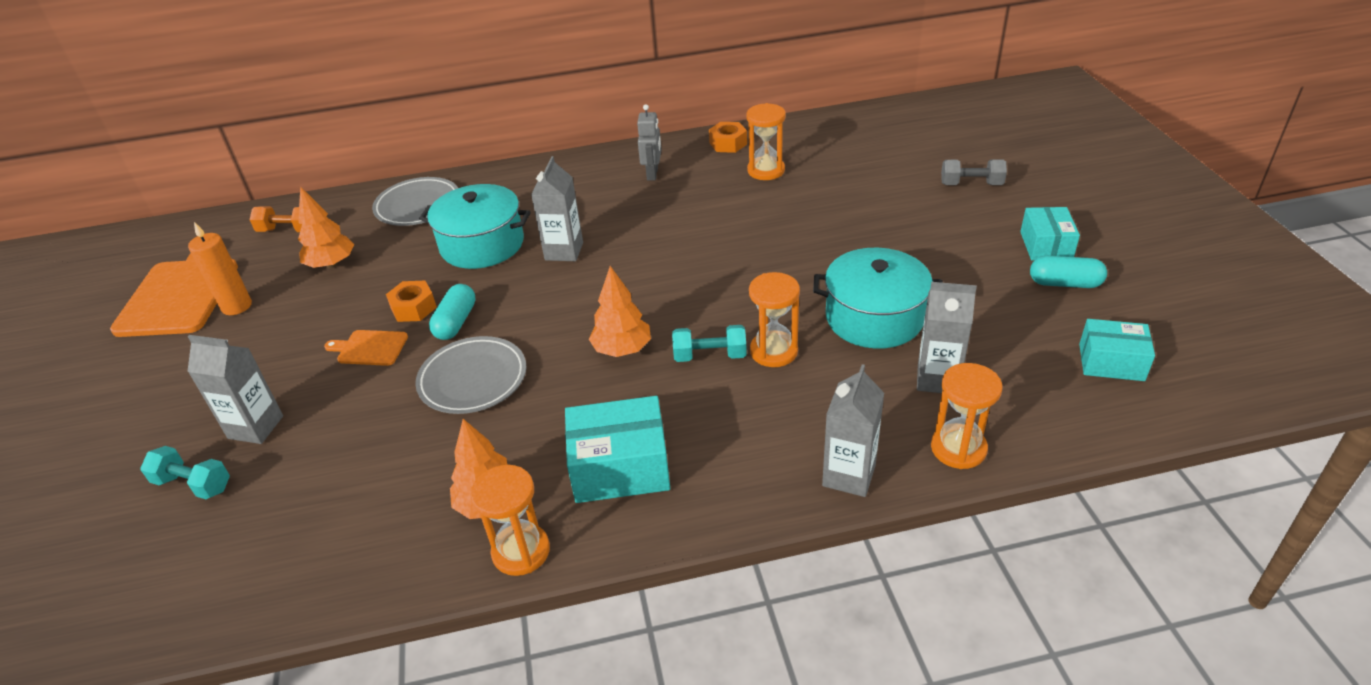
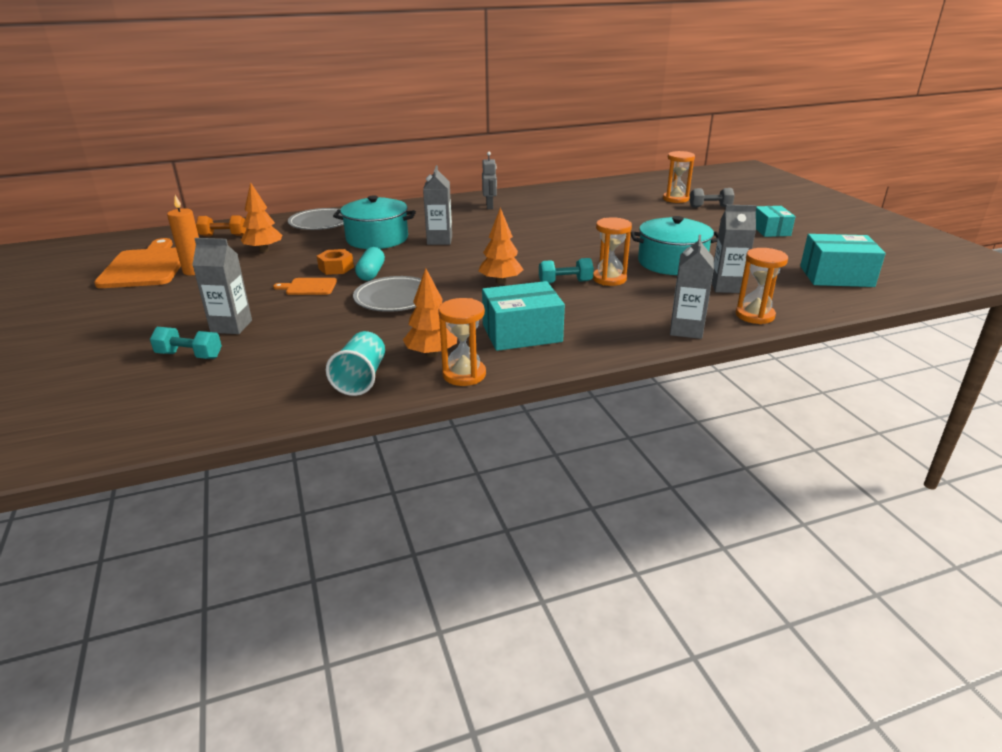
camera: 10 degrees left, 10 degrees down
(389, 549) = (361, 378): none -> turquoise cup
(728, 143) = (537, 193): orange nut -> none
(766, 170) = (569, 203): orange hourglass -> orange hourglass (675, 199)
(1064, 283) = (790, 245): turquoise capsule -> none
(1111, 362) = (836, 276): turquoise box -> turquoise box, size x1.51

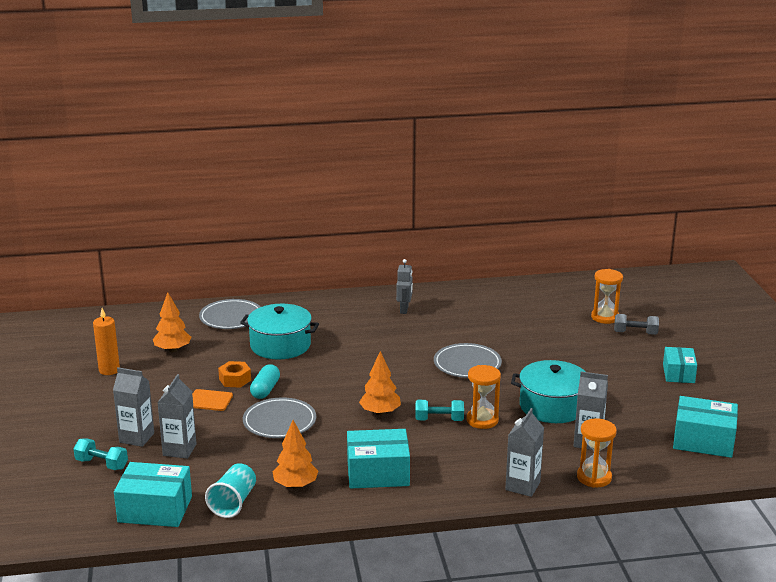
camera: 10 degrees right, 5 degrees down
(146, 266) = (67, 360): orange cutting board -> none
(223, 236) = (137, 326): orange dumbbell -> none
(262, 395) = (155, 509): none -> turquoise box
(439, 240) = (339, 353): grey carton -> grey carton (179, 450)
(464, 374) = (316, 509): orange hourglass -> none
(570, 239) = (467, 364): none -> grey plate

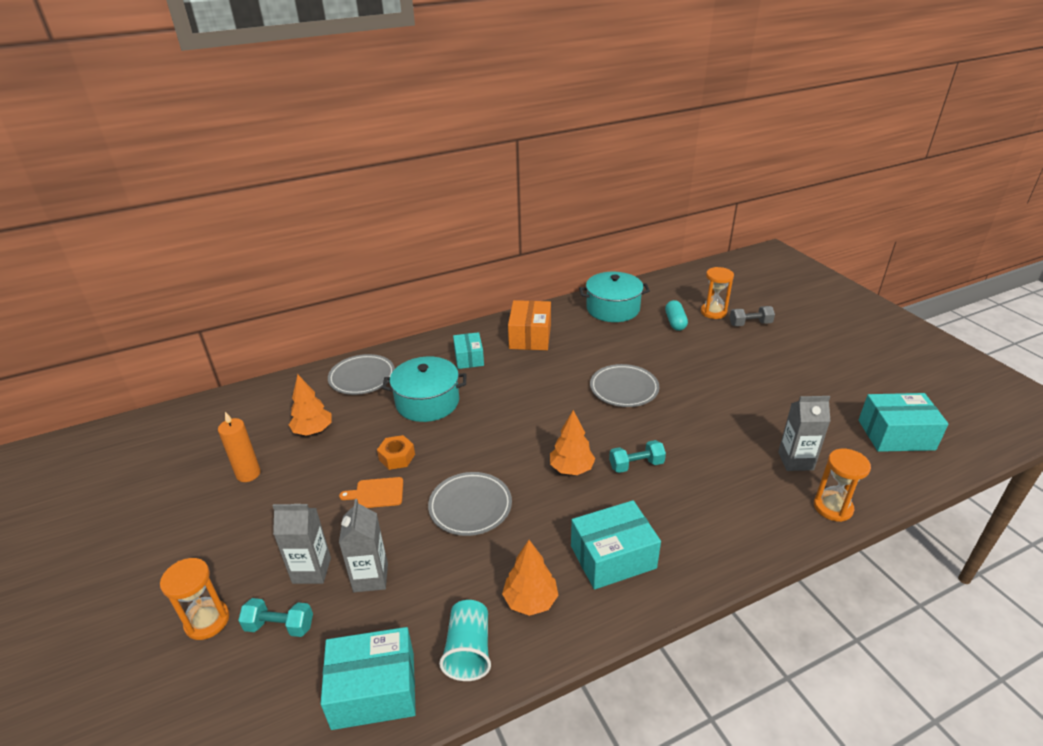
camera: 15 degrees left, 10 degrees up
(265, 390) = (436, 464): turquoise capsule -> turquoise capsule (675, 322)
(404, 310) = (530, 336): grey robot -> orange box
(482, 420) = (678, 456): orange hourglass -> orange hourglass (207, 621)
(522, 486) = (772, 537): grey carton -> none
(552, 406) = (733, 423): turquoise pot -> turquoise pot (613, 309)
(678, 373) = (817, 361): turquoise box -> turquoise box (469, 358)

